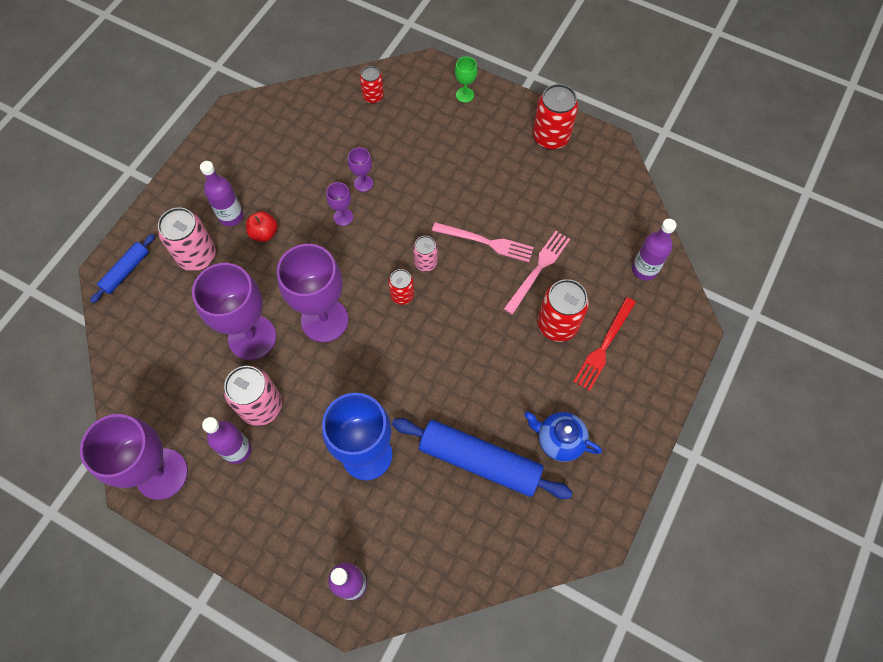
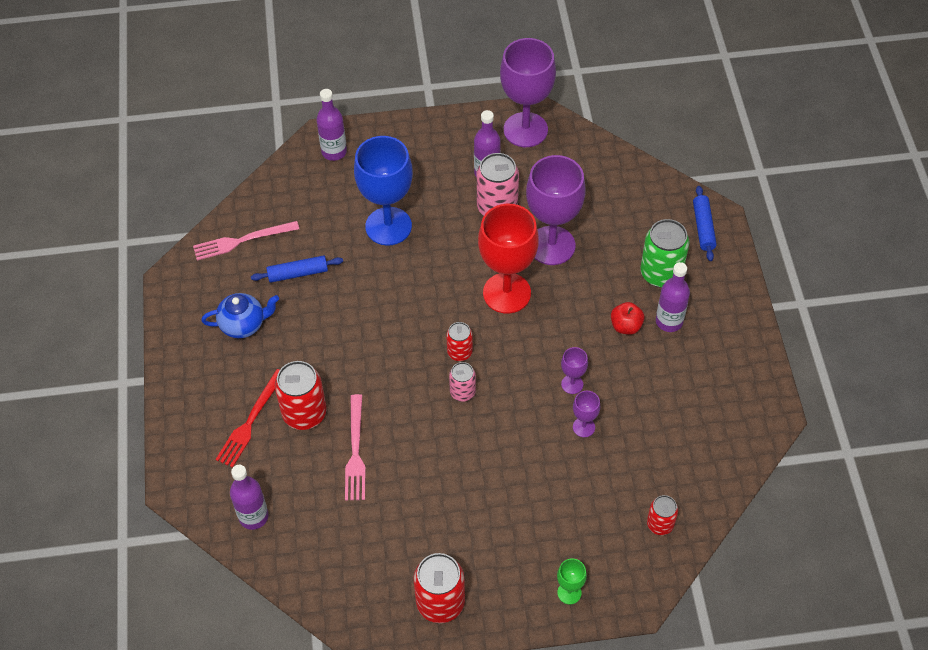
camera: 145 degrees right, 10 degrees down
(197, 256) = (661, 273): pink can -> green can
(324, 320) = (507, 293): purple goblet -> red goblet
(480, 461) = (298, 273): blue rolling pin -> blue rolling pin, size x0.53
(486, 242) = (422, 446): pink fork -> pink fork (242, 240)
(604, 346) = (250, 421): red fork -> red fork turned 150 degrees counterclockwise

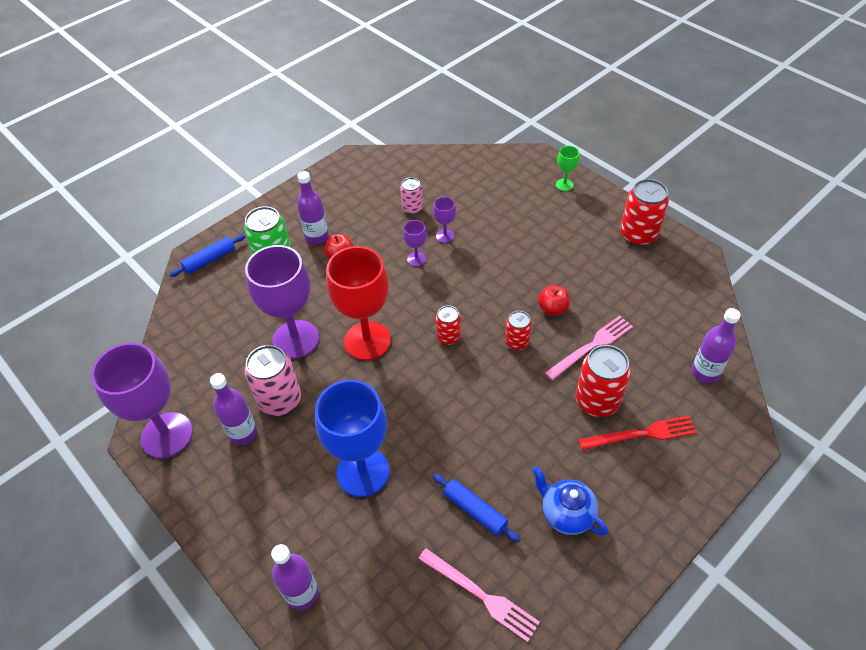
camera: 125 degrees left, 5 degrees down
(419, 452) = (552, 309): none -> red apple
(462, 392) = (481, 314): pink can -> pink can (412, 208)
(660, 524) = (478, 170): red can -> red can (516, 342)

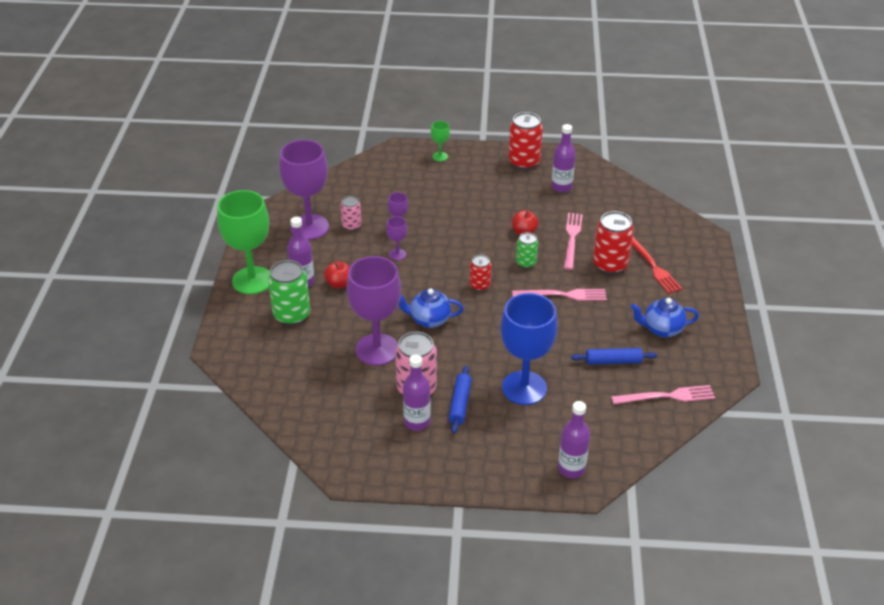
camera: 45 degrees left, 10 degrees down
(167, 435) = (363, 459): purple goblet -> purple goblet (309, 227)
(210, 260) = (235, 344): blue rolling pin -> blue rolling pin (460, 404)
(285, 212) = (252, 280): none -> green goblet
(367, 341) = (429, 320): red goblet -> blue teapot
(511, 401) = (563, 295): none -> pink fork
(516, 342) = (526, 263): red can -> green can
(641, 434) = (653, 266): red fork -> red fork turned 120 degrees clockwise
(705, 372) = (648, 215): purple bottle -> purple bottle (561, 187)

